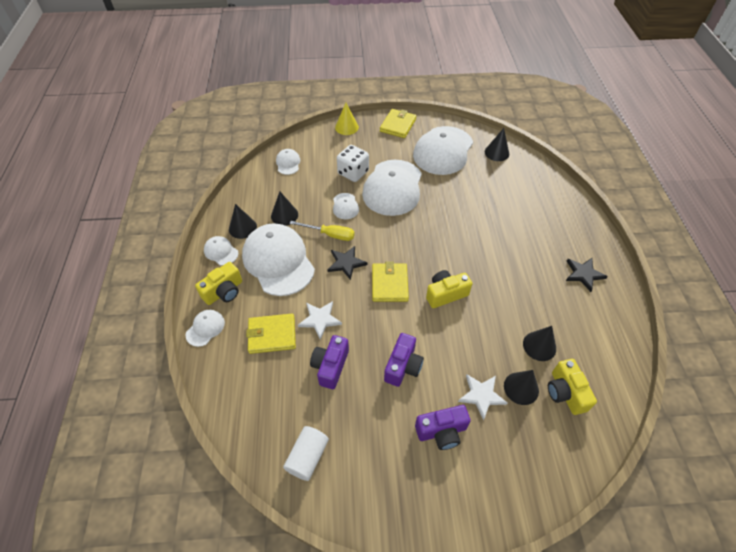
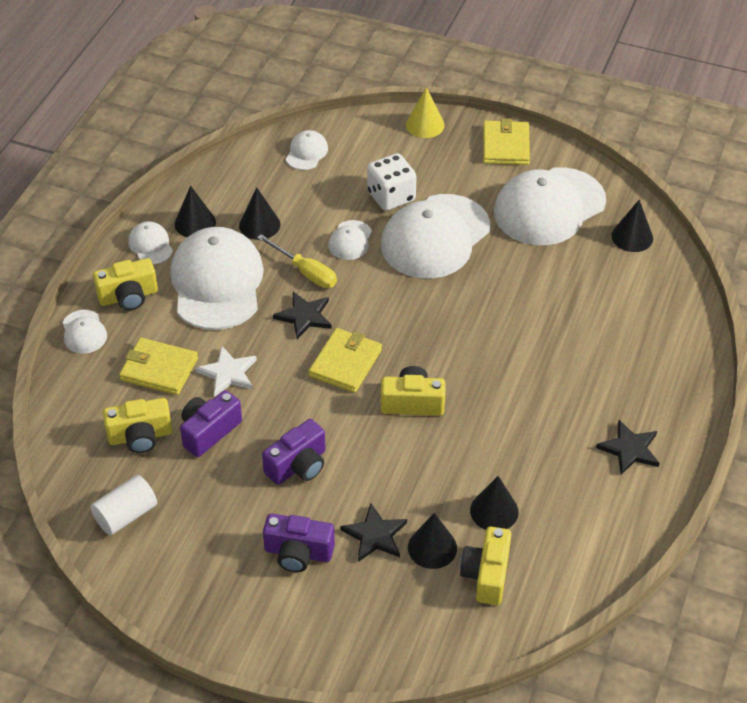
camera: 25 degrees right, 5 degrees down
(205, 328) = (84, 332): white cap -> white cap turned 105 degrees clockwise
(285, 390) = (140, 436): none -> yellow camera
(398, 125) = (505, 146): yellow wallet -> yellow wallet turned 45 degrees counterclockwise
(481, 395) = (375, 535): white star -> black star

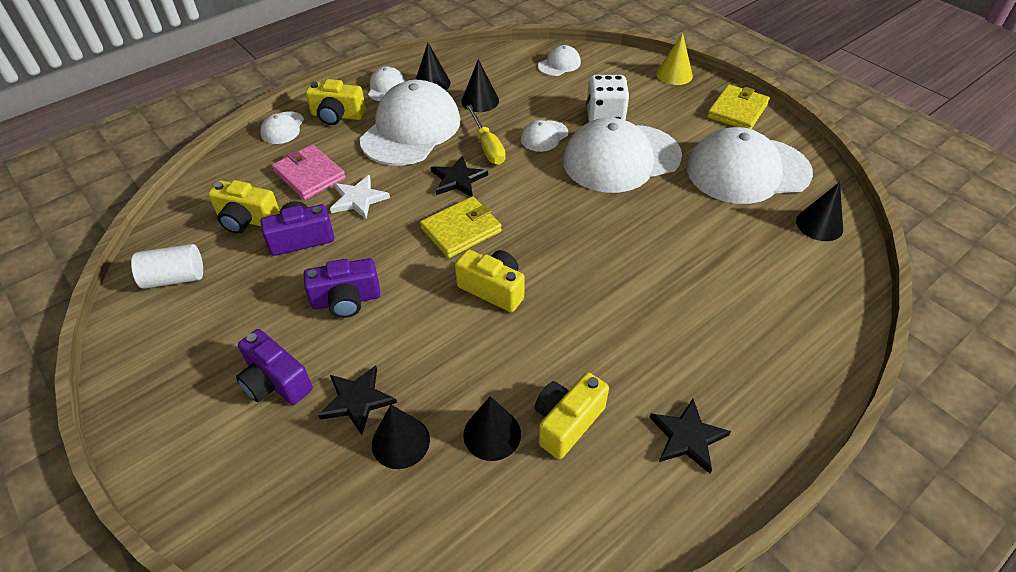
camera: 30 degrees right, 0 degrees up
(159, 369) = (309, 175): yellow wallet -> pink wallet
(486, 575) = (431, 502): yellow camera -> yellow camera (567, 422)

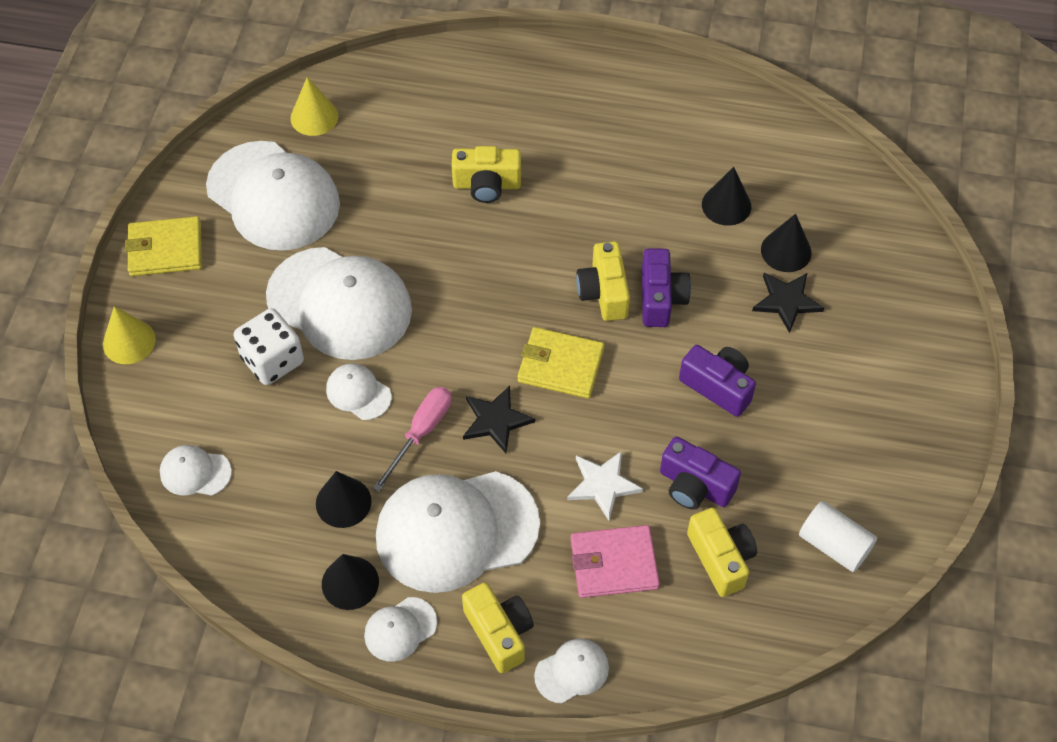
camera: 130 degrees left, 10 degrees up
(275, 382) = (829, 366): purple camera -> purple camera (661, 298)
(309, 175) = (614, 563): pink wallet -> pink wallet turned 75 degrees clockwise
(487, 146) = (421, 433): yellow screwdriver -> pink screwdriver
(544, 136) = (358, 393): white cap -> white cap turned 150 degrees counterclockwise
(567, 422) = (674, 171): yellow camera -> yellow camera (487, 185)
(687, 437) = (619, 103): black star -> none
(819, 225) = (314, 117): black cone -> yellow cone

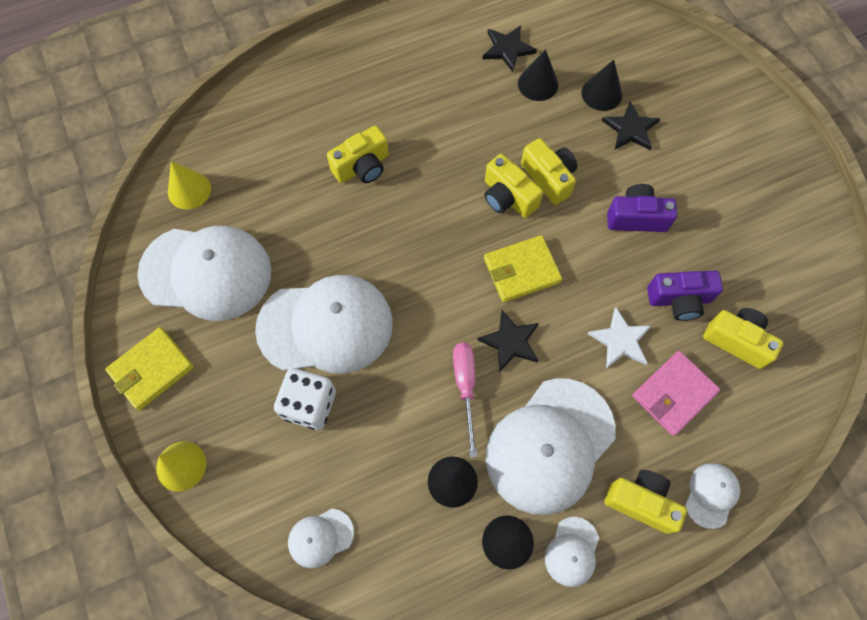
camera: 35 degrees left, 10 degrees up
(358, 393) = (395, 387): white cap -> none
(661, 298) = (549, 178): purple camera -> yellow camera
(723, 155) = (507, 49): none -> black star
(834, 545) = (796, 282): white cylinder -> none

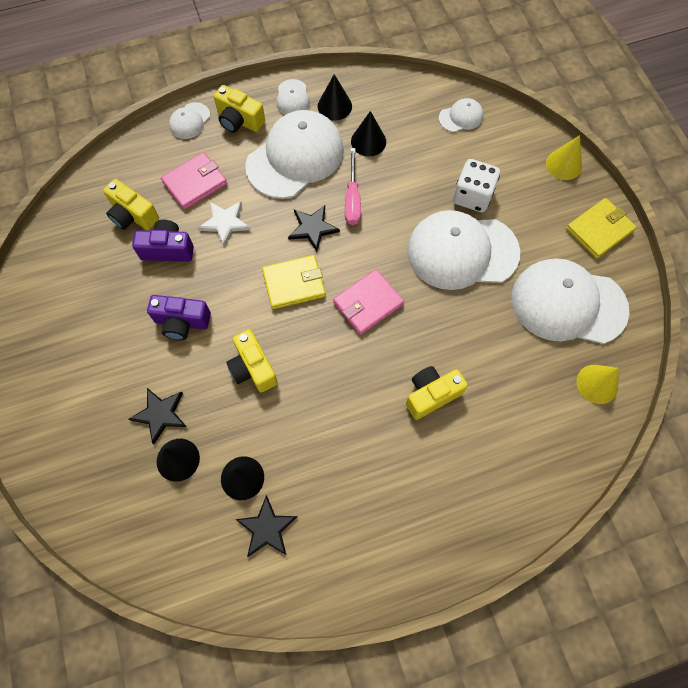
camera: 175 degrees left, 0 degrees up
(434, 255) = (368, 303): none -> pink wallet
(507, 197) = (295, 351): yellow camera -> none
(572, 551) = (292, 98): white cap -> white cap turned 150 degrees clockwise

